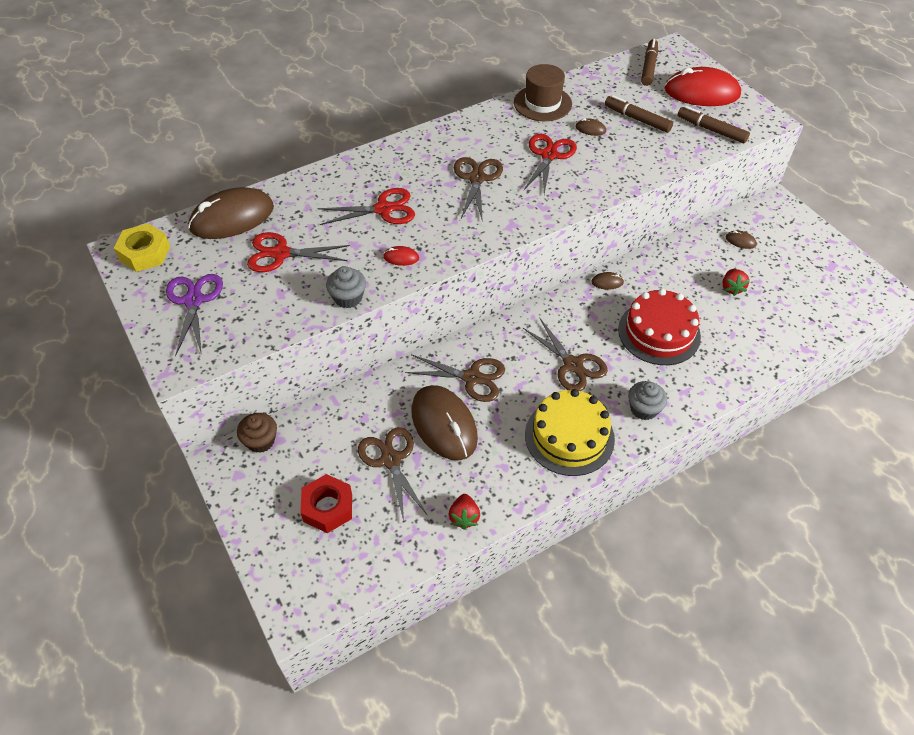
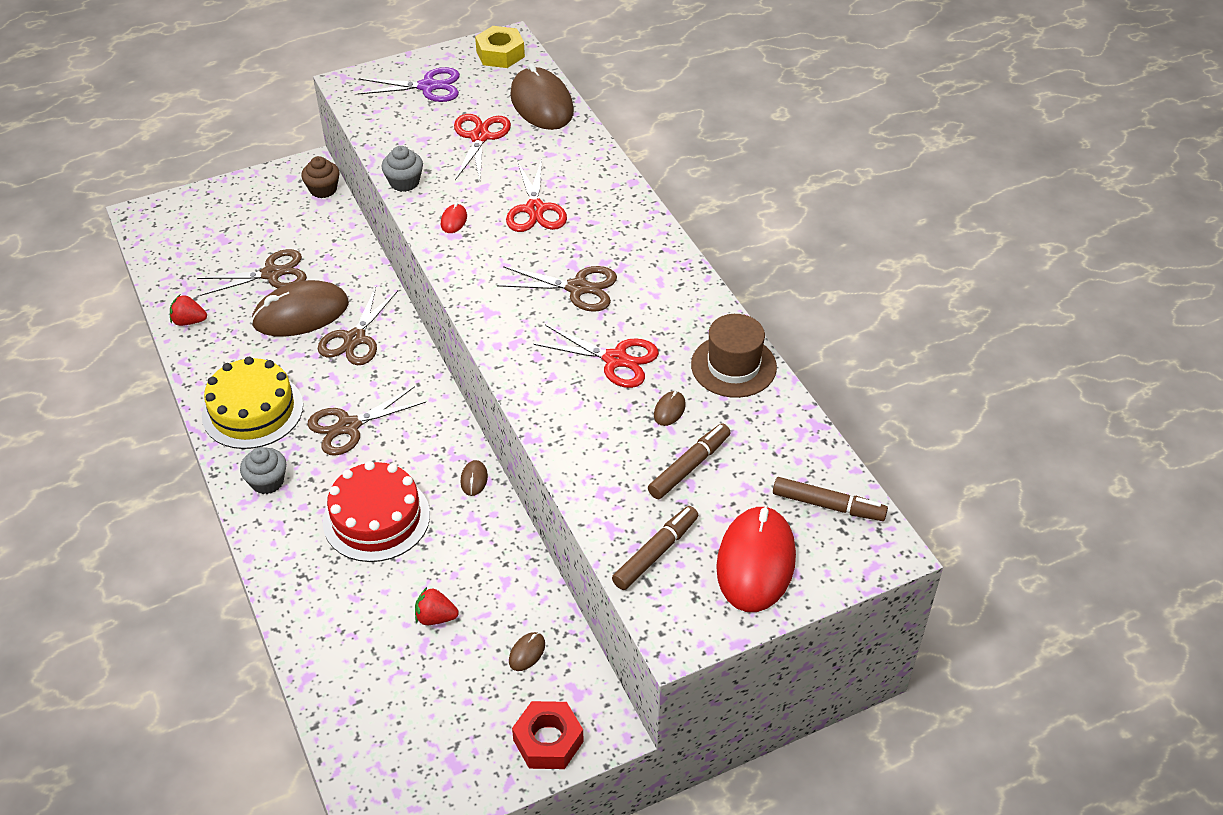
camera: 95 degrees right, 5 degrees down
(328, 507) = (235, 232): red nut -> red nut (548, 740)

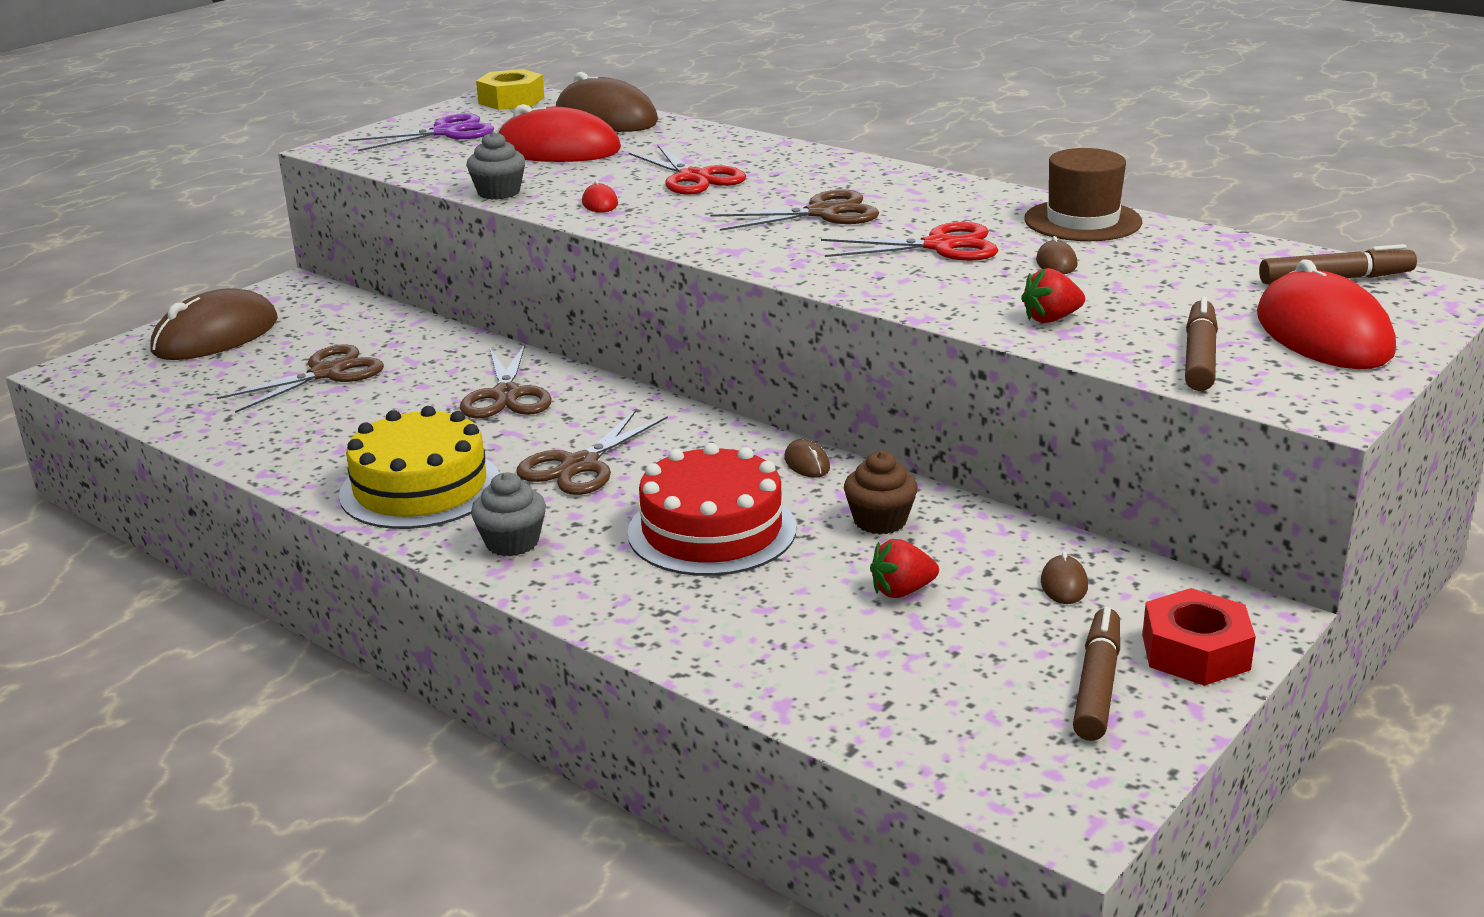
camera: 25 degrees left, 20 degrees down
(189, 321) = (239, 438): red strawberry -> red strawberry (1051, 319)
(301, 313) = (404, 394): brown mouse -> brown mouse (215, 336)
(323, 189) = (330, 297): brown cupcake -> brown cupcake (880, 521)
(480, 137) = (557, 149): red scissors -> red mouse
(689, 466) = (1140, 292): brown marker -> brown marker (1097, 685)

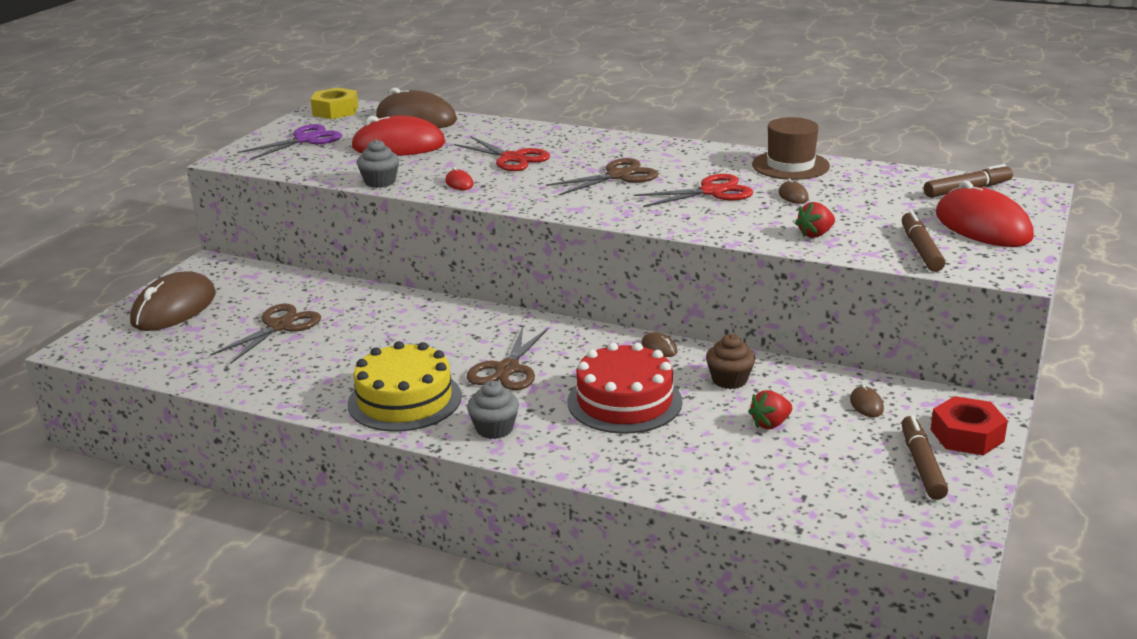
camera: 15 degrees left, 0 degrees up
(506, 395) = (423, 327): brown scissors -> none

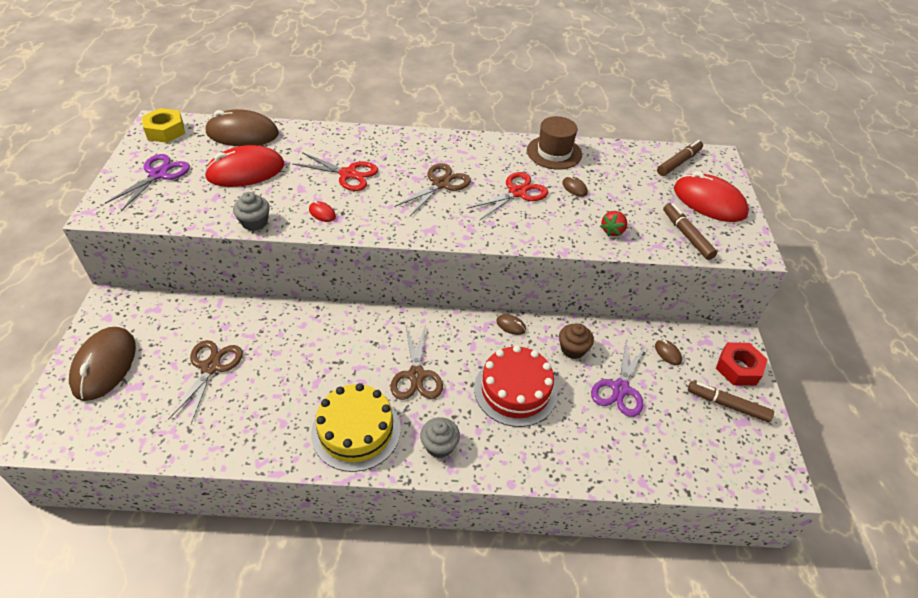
camera: 25 degrees left, 20 degrees up
(770, 424) = (620, 388): red strawberry -> purple scissors
(922, 465) = (727, 405): brown marker -> brown marker turned 45 degrees counterclockwise

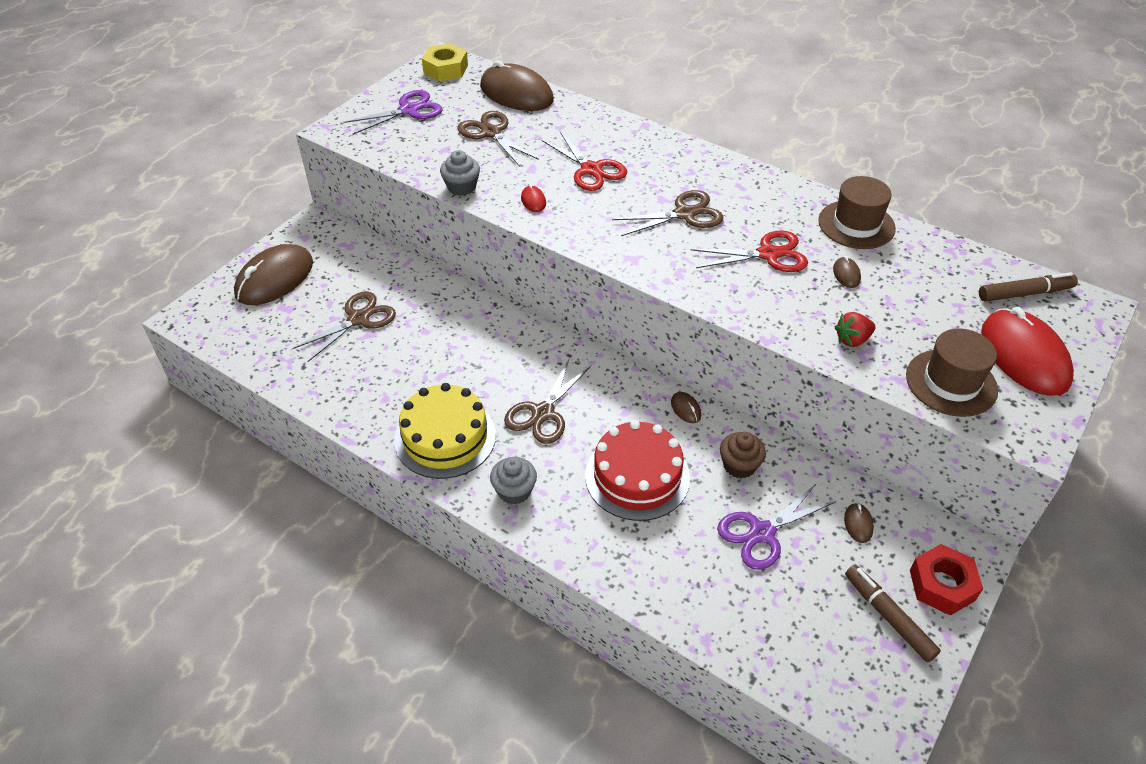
camera: 35 degrees right, 0 degrees up
(245, 171) = (491, 133): red mouse -> brown scissors
(687, 235) = (951, 383): brown marker -> brown hat

